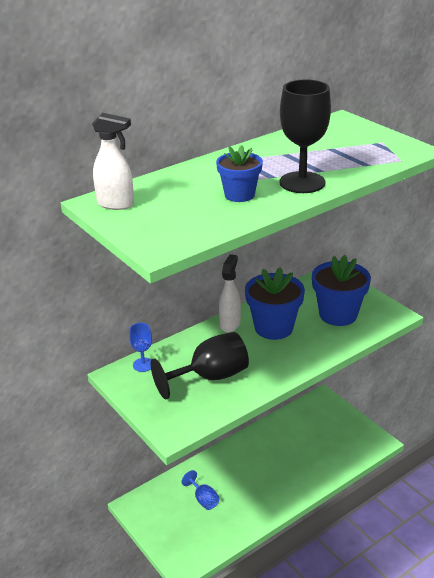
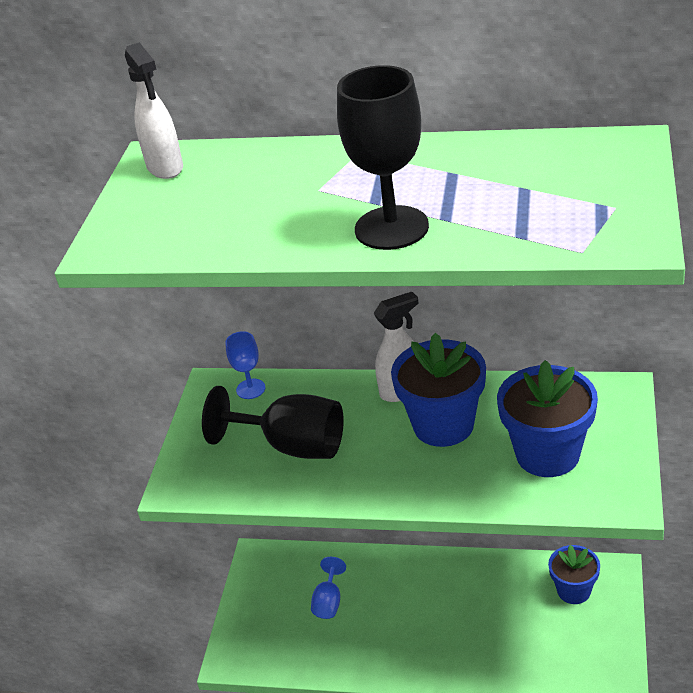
camera: 50 degrees right, 5 degrees up
(239, 195) = (295, 213): blue flower pot -> blue flower pot (574, 590)

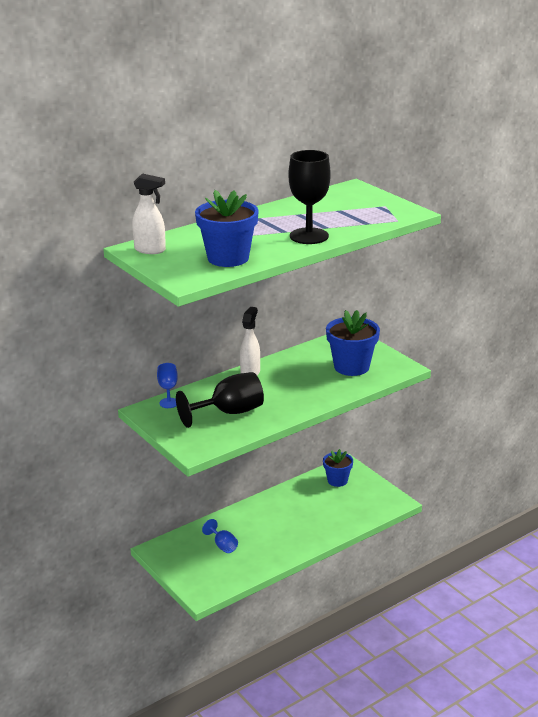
camera: 50 degrees left, 10 degrees down
(443, 425) = (290, 376): blue flower pot -> blue flower pot (228, 258)

